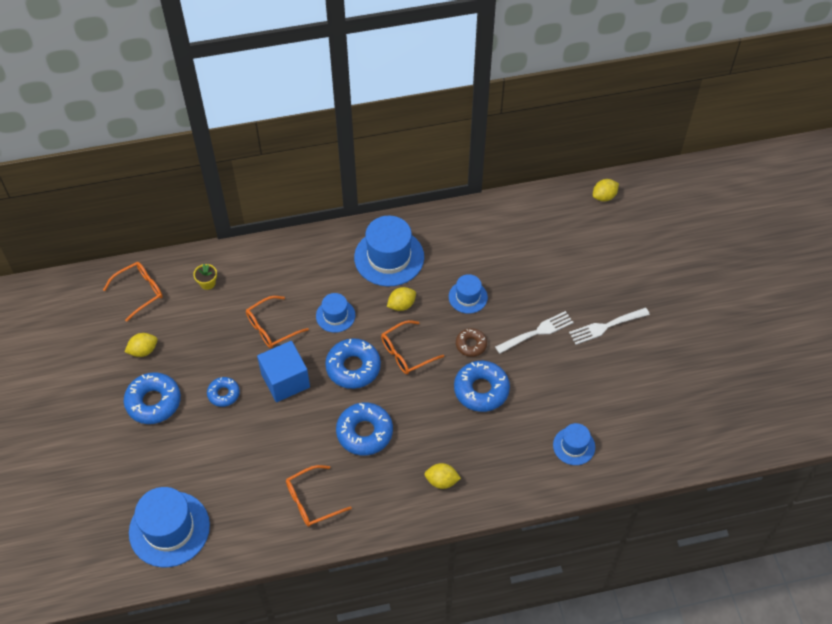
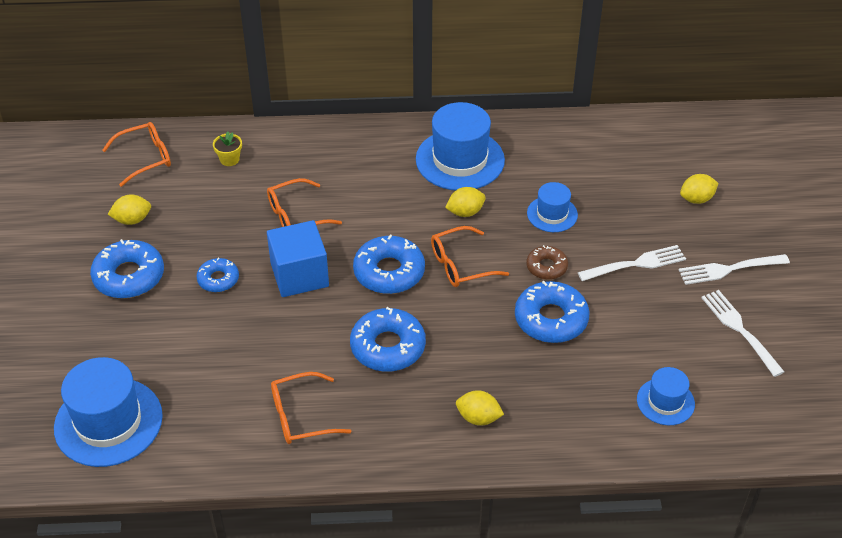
camera: 10 degrees right, 10 degrees down
(335, 315) = (379, 213): blue hat -> none
(604, 196) = (746, 128): yellow lemon -> yellow lemon (696, 199)
(620, 377) = (740, 330): none -> white fork

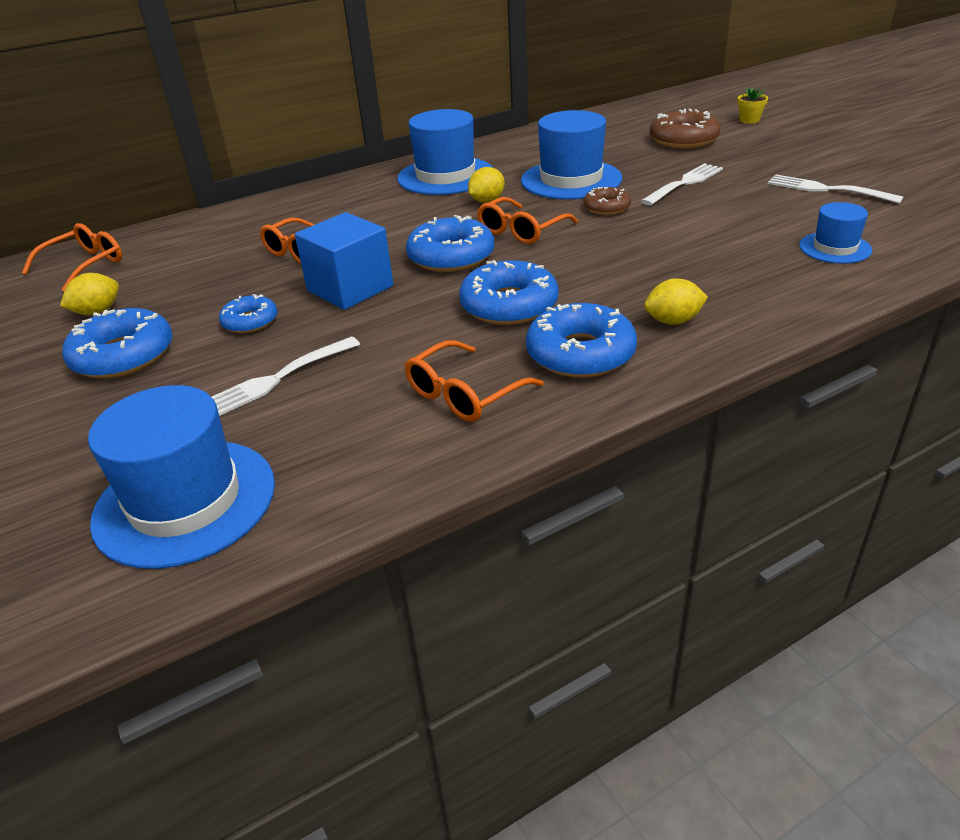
camera: 25 degrees left, 10 degrees down
(229, 159) = (193, 239): yellow flower pot -> yellow flower pot (749, 120)
(551, 319) = (654, 235): blue donut -> blue donut (580, 353)
(552, 214) = (571, 180): blue hat -> blue hat, size x1.83
(696, 199) = (683, 140): yellow lemon -> brown donut
(730, 269) = (766, 163): white fork -> white fork (278, 378)

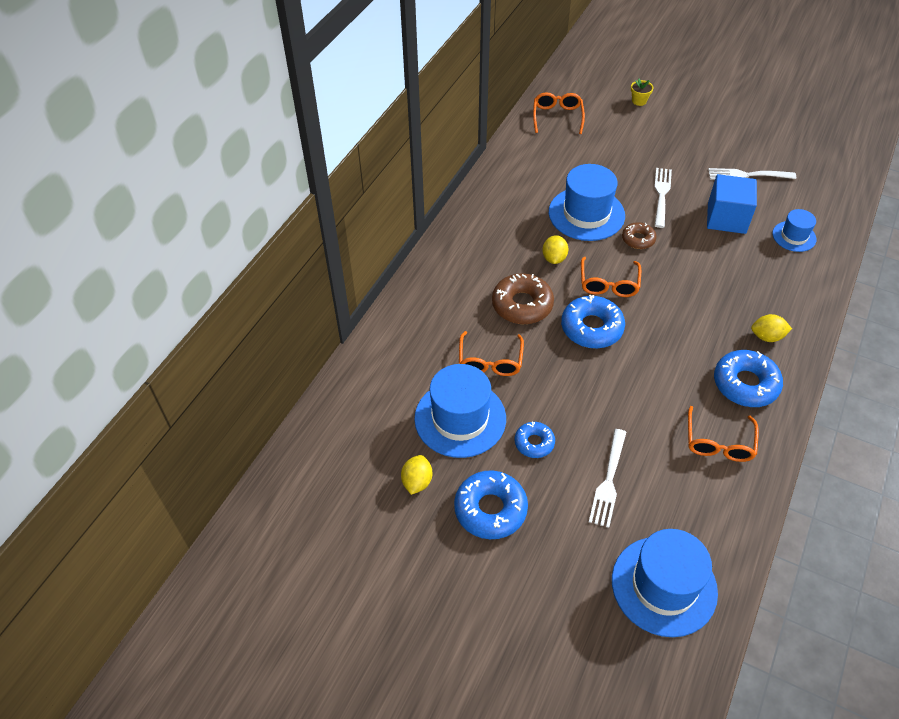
camera: 35 degrees left, 15 degrees up
(84, 265) = (339, 443): orange glasses -> orange glasses (557, 117)
(350, 288) = (562, 385): blue cube -> blue cube (726, 218)
(445, 176) = (494, 238): blue hat -> blue hat (460, 418)
(509, 305) = (671, 360): blue donut -> none
(673, 321) = (767, 337): yellow lemon -> yellow lemon turned 45 degrees clockwise
(683, 140) = (617, 140): brown donut -> brown donut (522, 305)

